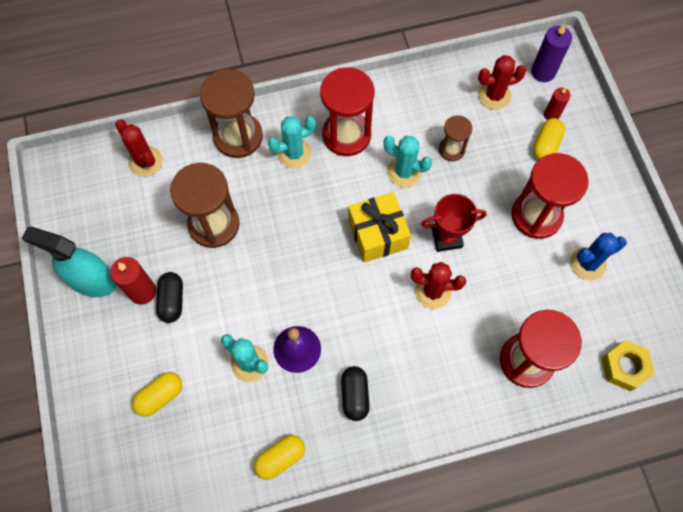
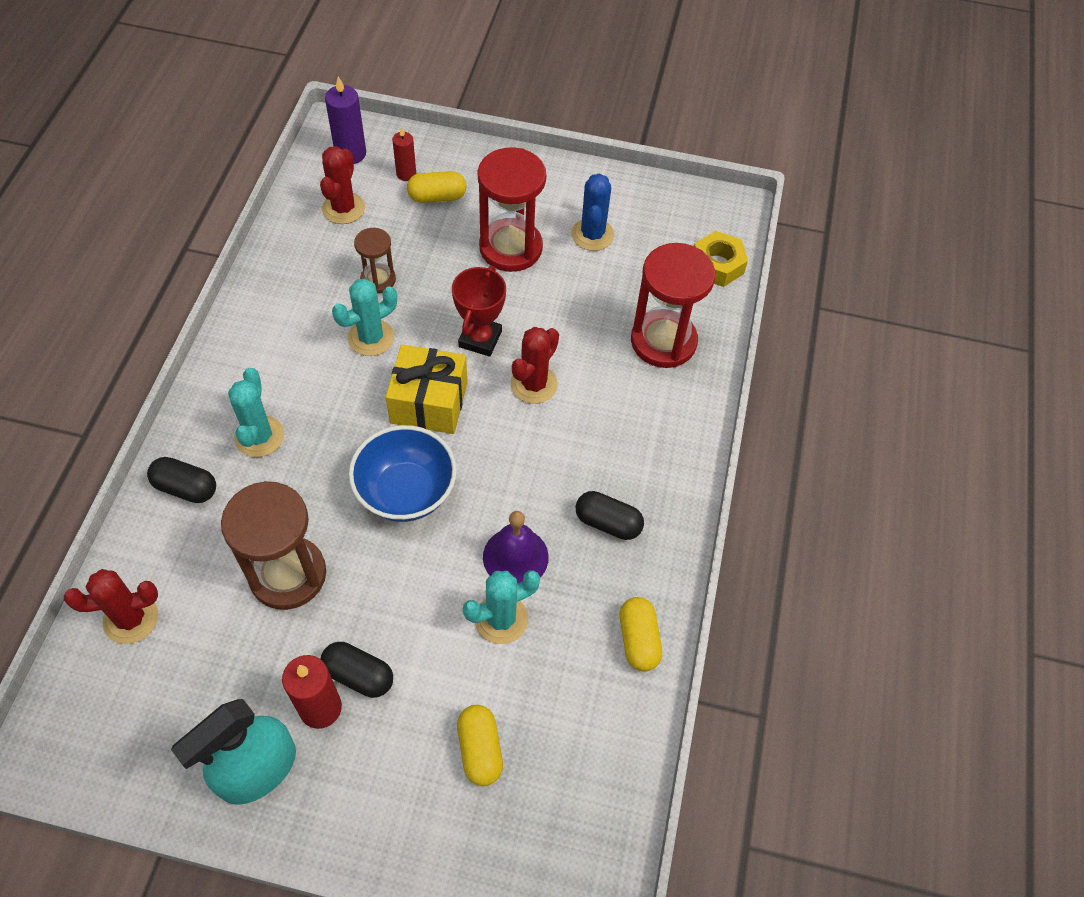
camera: 65 degrees left, 10 degrees down
(238, 137) = (186, 488): brown hourglass -> black capsule
(305, 257) = (406, 492): none -> blue bowl
(346, 135) = (279, 370): red hourglass -> none
(546, 145) = (437, 197): yellow capsule -> yellow capsule turned 60 degrees counterclockwise

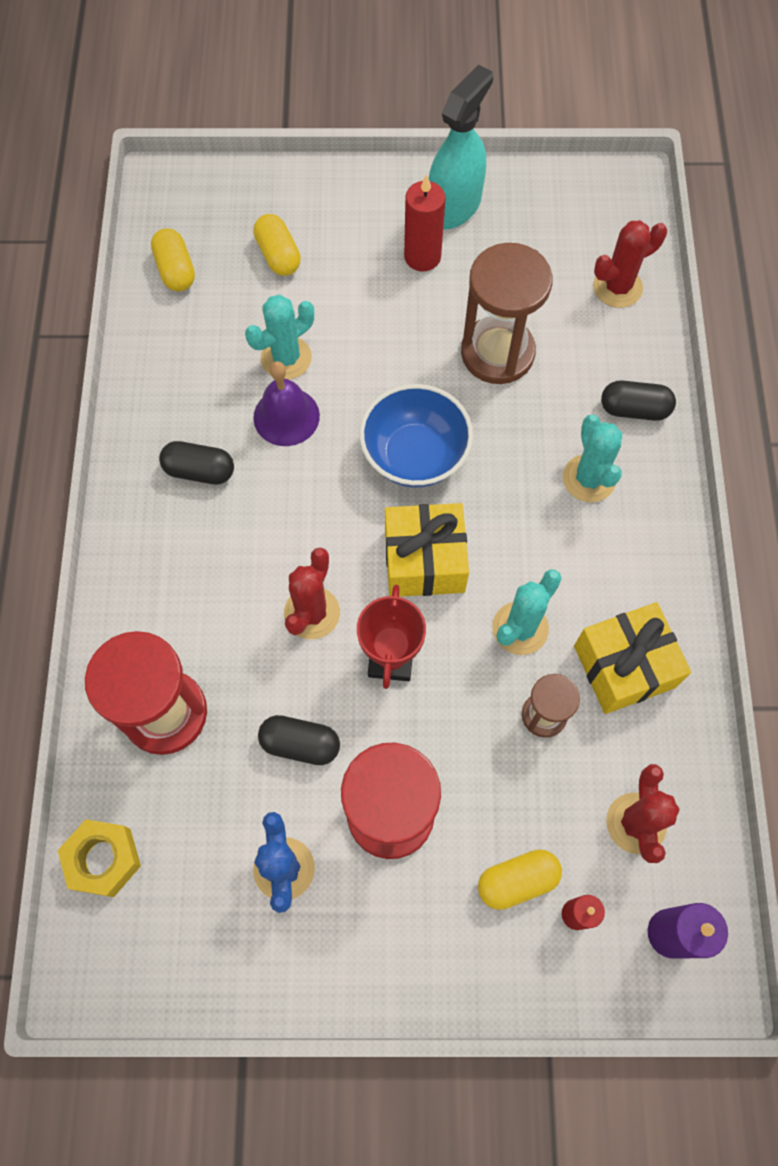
camera: 170 degrees right, 10 degrees up
(303, 296) = (624, 666): none -> yellow gift
(358, 675) = (399, 287): black capsule -> black capsule (300, 744)
(638, 640) = (154, 368): yellow capsule -> yellow capsule (176, 270)

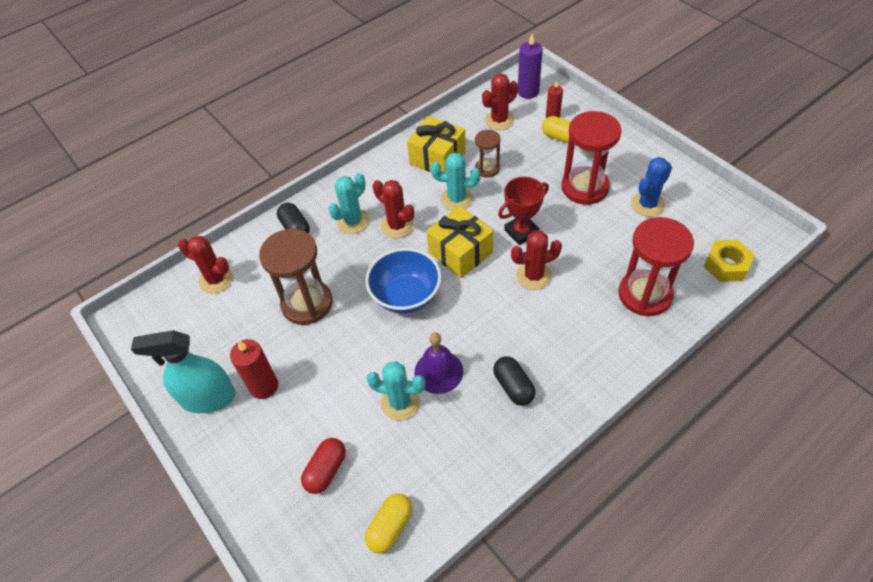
camera: 125 degrees left, 15 degrees down
(278, 255) = (326, 470): yellow capsule -> red capsule
(300, 744) = (595, 235): black capsule -> none
(535, 523) = (397, 226): none -> red cactus

